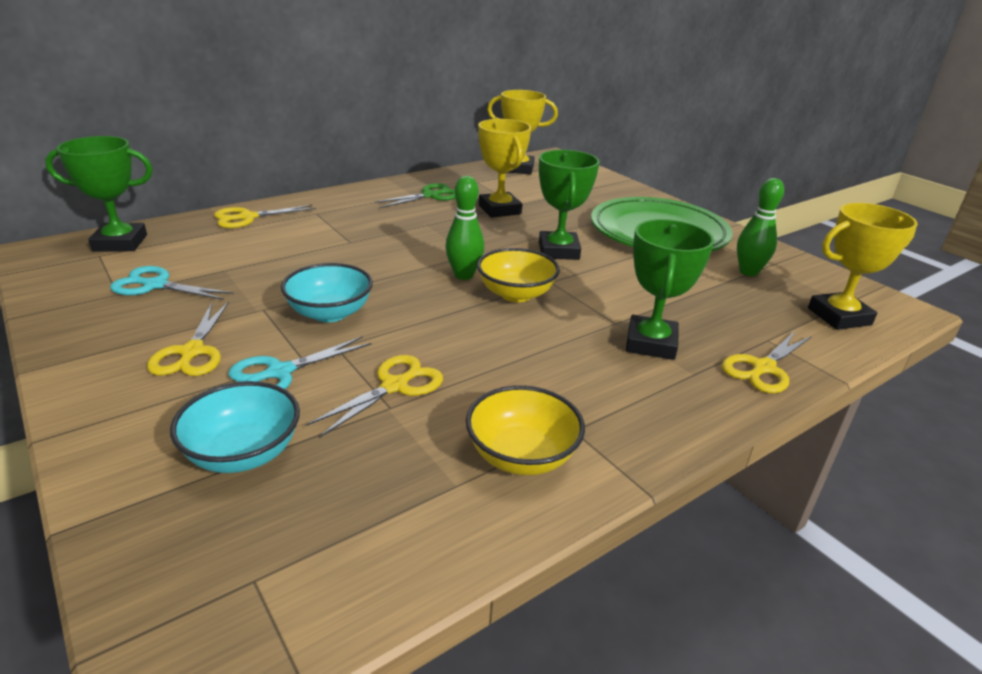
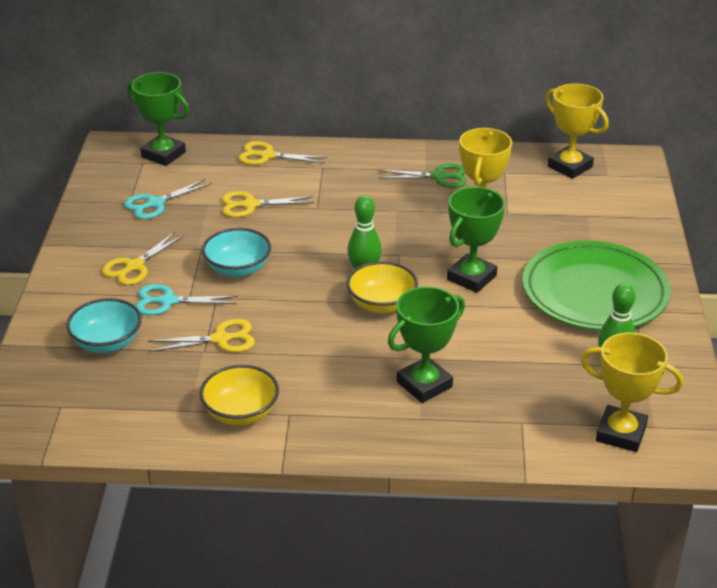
camera: 40 degrees right, 5 degrees up
(156, 285) = (155, 203): turquoise scissors -> turquoise scissors turned 90 degrees counterclockwise
(763, 368) = (478, 438): yellow scissors -> yellow scissors (250, 205)

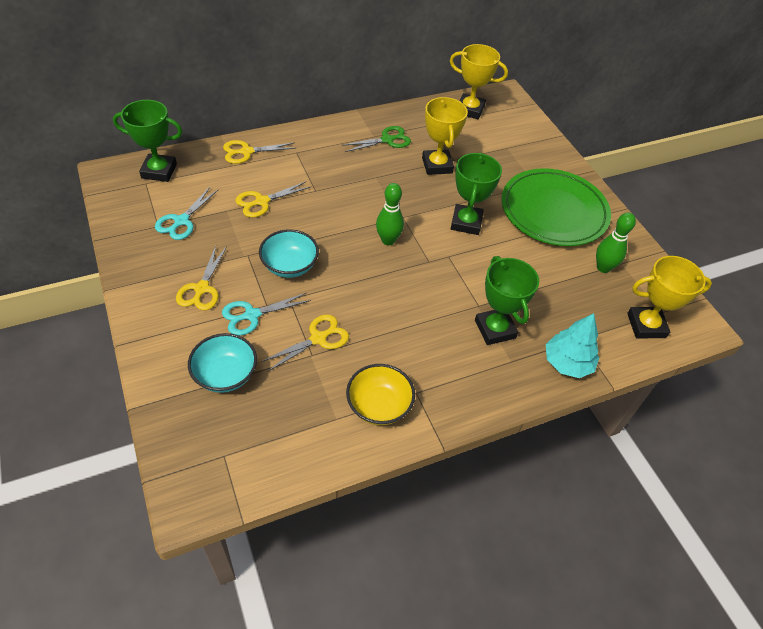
camera: 30 degrees left, 15 degrees up
(382, 304) = (419, 266): yellow bowl -> none
(424, 384) = (495, 329): green trophy -> green trophy turned 45 degrees counterclockwise
(487, 439) = (567, 363): none -> turquoise tree

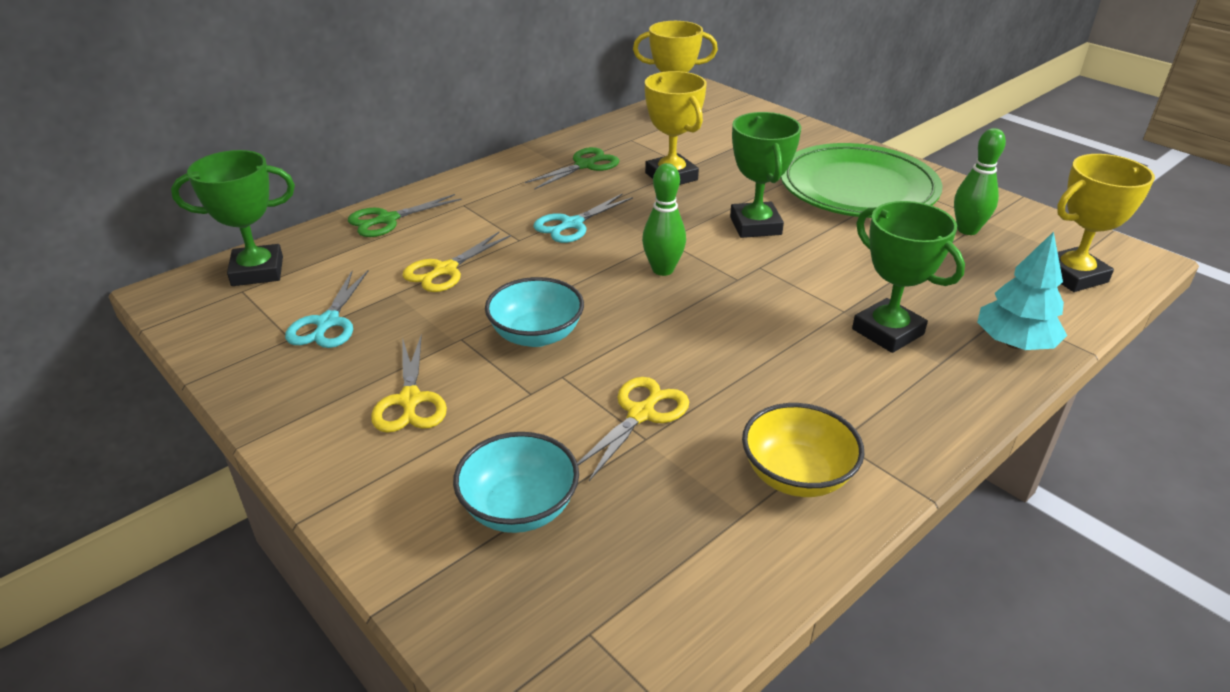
camera: 15 degrees left, 15 degrees down
(247, 152) = (387, 220): yellow scissors -> green scissors
(252, 315) = (515, 413): turquoise scissors -> turquoise scissors (572, 224)

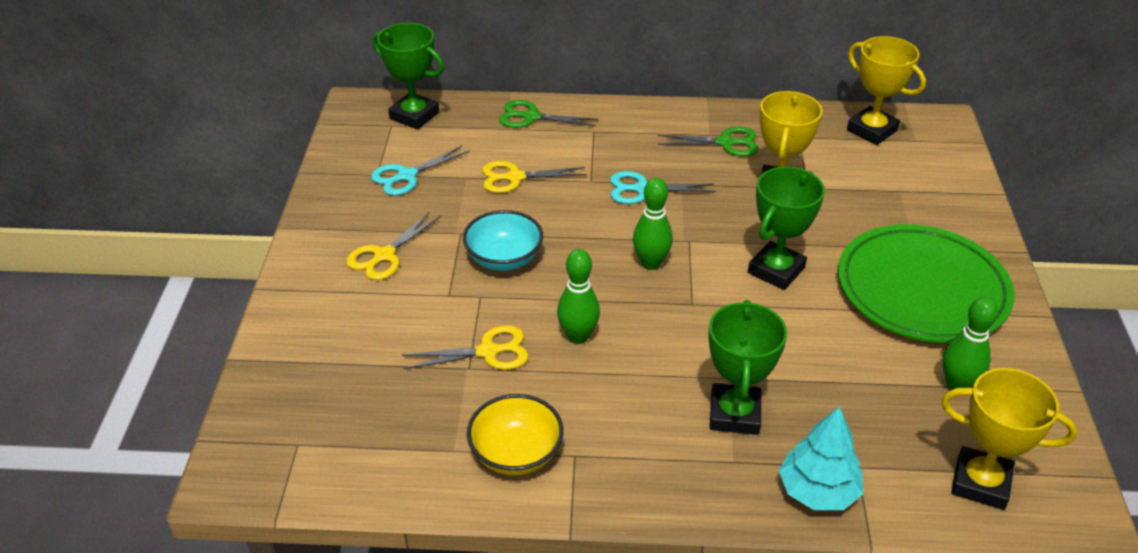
camera: 45 degrees right, 5 degrees up
(519, 508) = (353, 357): turquoise bowl -> none
(694, 353) = (578, 336): none -> green bowling pin

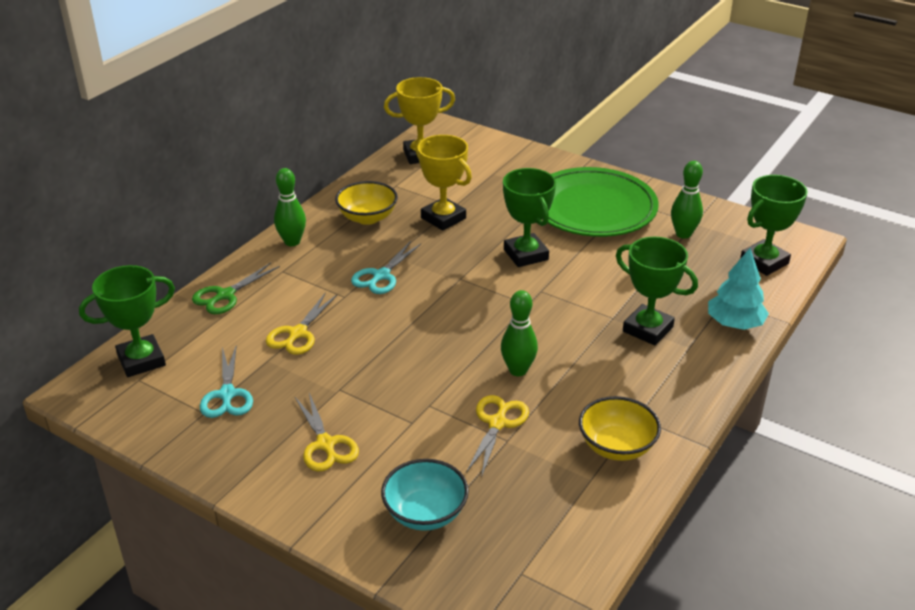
camera: 60 degrees left, 5 degrees down
(504, 259) = (396, 376): turquoise bowl -> turquoise bowl (425, 513)
(651, 263) = (469, 305): green bowling pin -> green bowling pin (292, 242)
(725, 143) = (367, 217): green scissors -> yellow bowl
(980, 483) = (764, 262): yellow trophy -> green trophy

